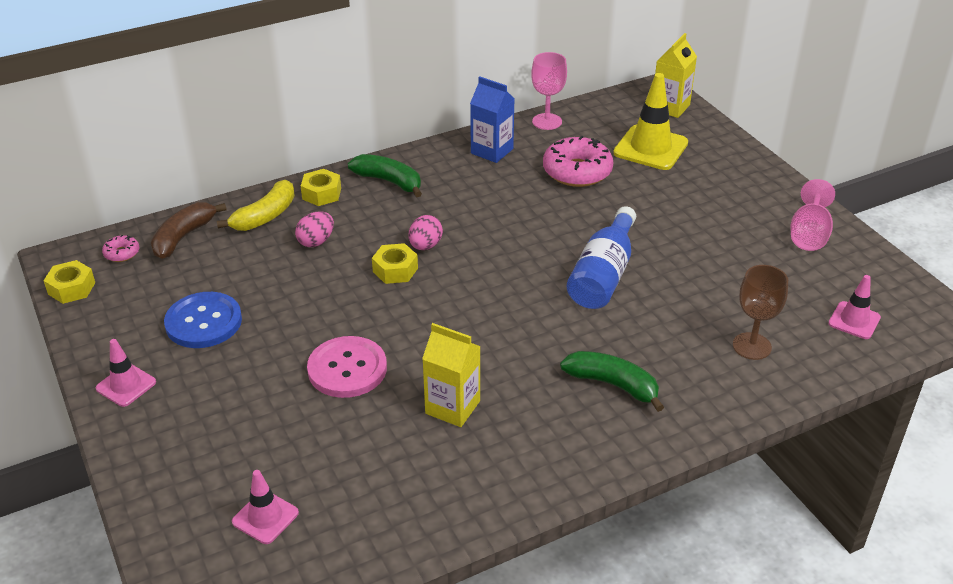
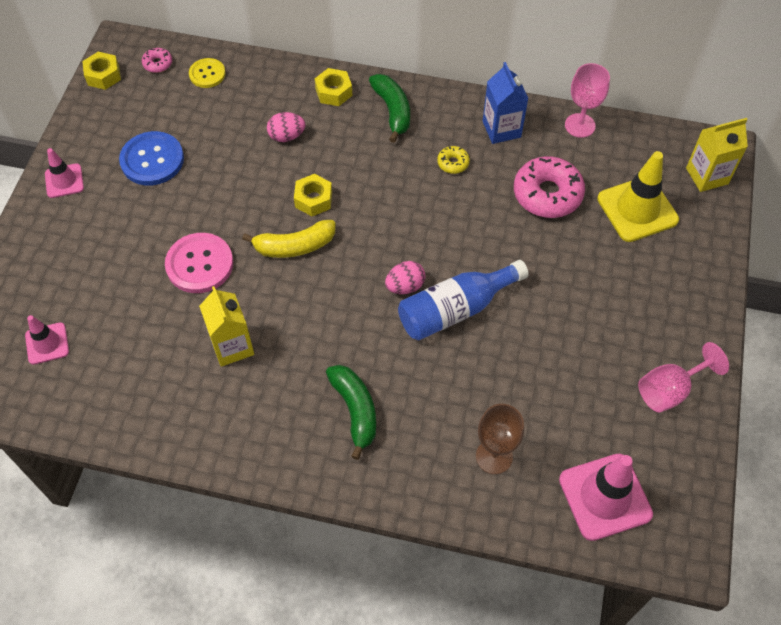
camera: 40 degrees right, 20 degrees up
(183, 237) = (207, 74): brown banana -> yellow button
(265, 216) = (276, 89): yellow banana -> yellow banana (294, 246)
(425, 246) = (356, 191): pink egg -> pink egg (405, 286)
(481, 189) = (453, 163): none -> yellow donut
(854, 320) = (605, 497): pink traffic cone -> pink traffic cone, size x1.75

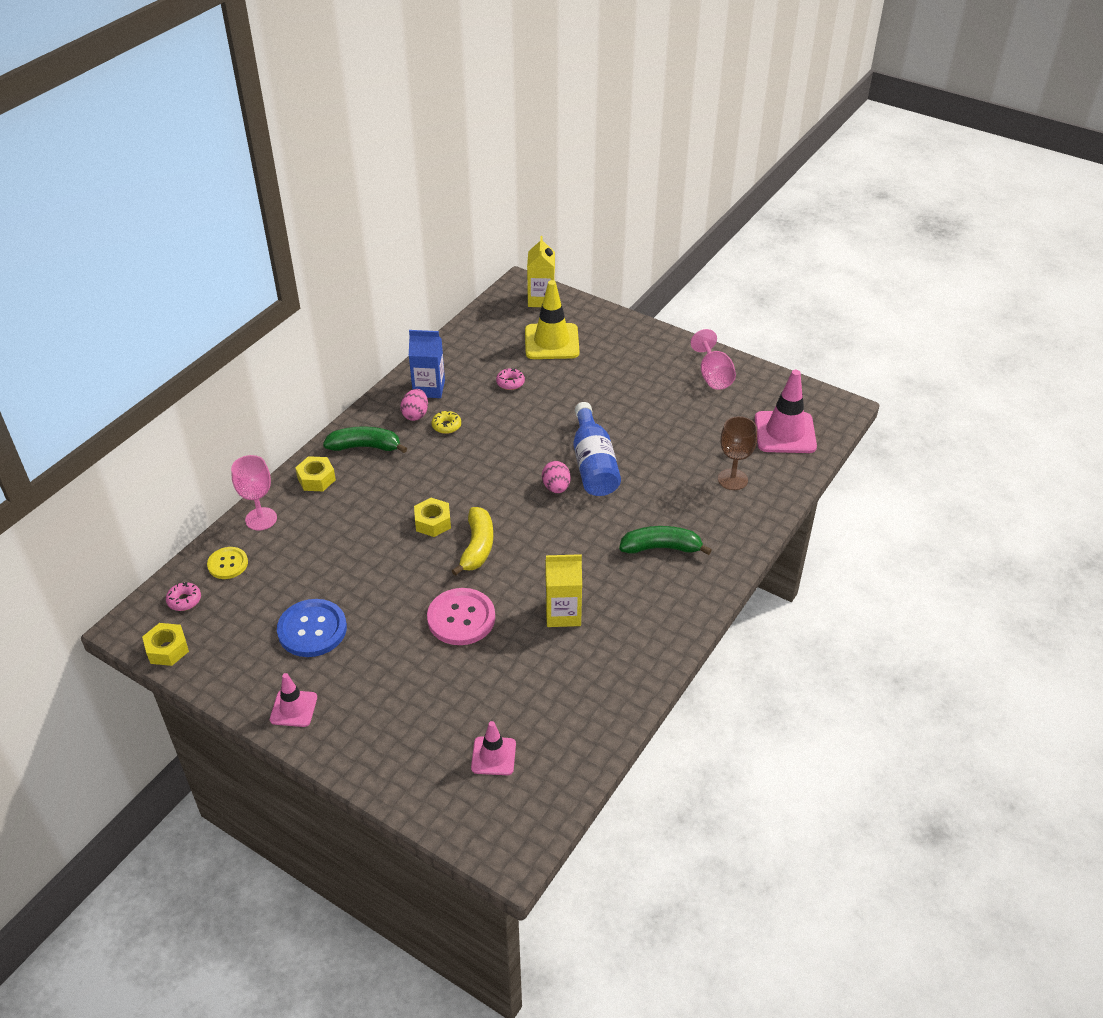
camera: 70 degrees left, 15 degrees down
(287, 136) = (348, 523): pink egg -> pink egg (415, 414)
(547, 194) = (510, 383): pink donut -> pink donut, size x0.47
(580, 125) = (453, 346): pink goblet -> pink goblet (261, 519)

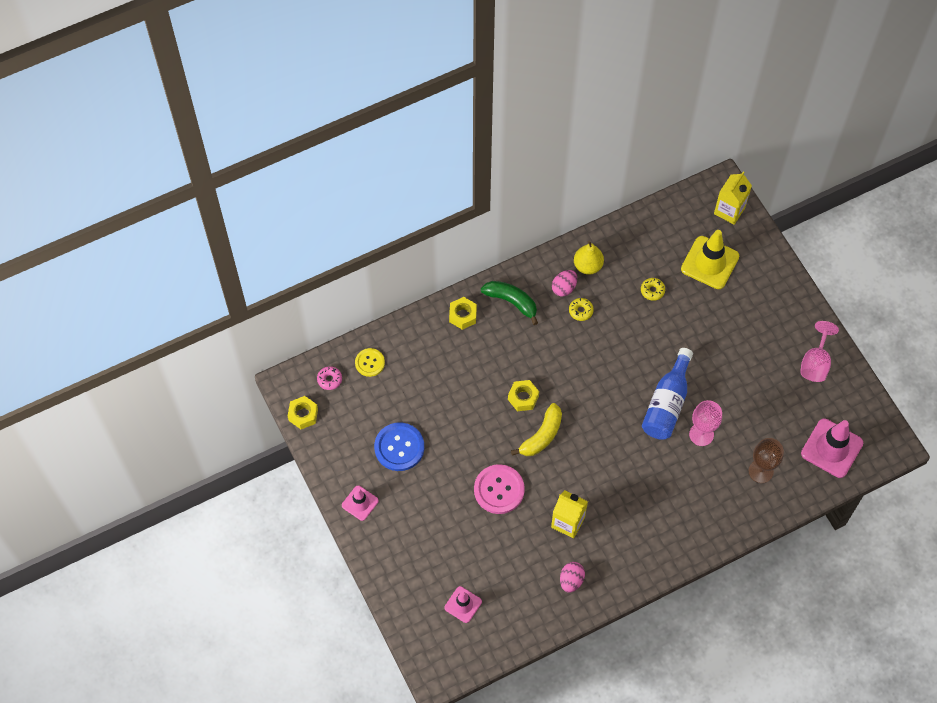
camera: 30 degrees right, 20 degrees up
(261, 519) = (408, 333): pink goblet -> pink goblet (701, 434)
(429, 388) = (588, 266): blue carton -> yellow pear
(510, 383) = (652, 291): pink donut -> yellow donut
(556, 487) = (627, 411): pink egg -> pink egg (571, 580)
(661, 548) = (669, 504): green banana -> none

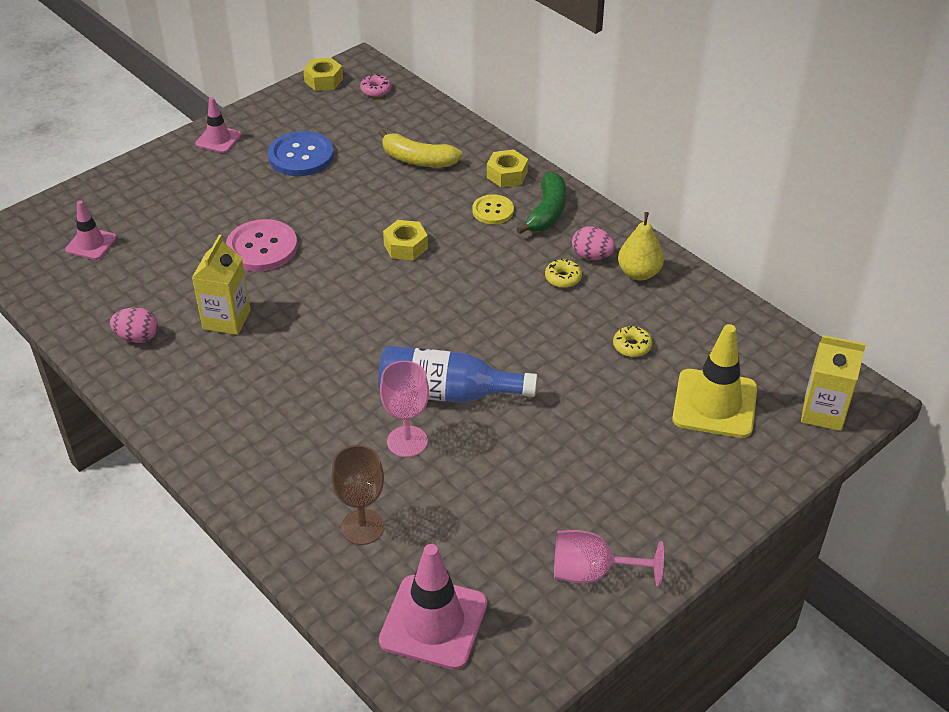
camera: 75 degrees right, 20 degrees down
(370, 363) = (409, 114): yellow button -> yellow button (493, 211)
(541, 436) = (353, 273): yellow banana -> yellow banana (418, 160)

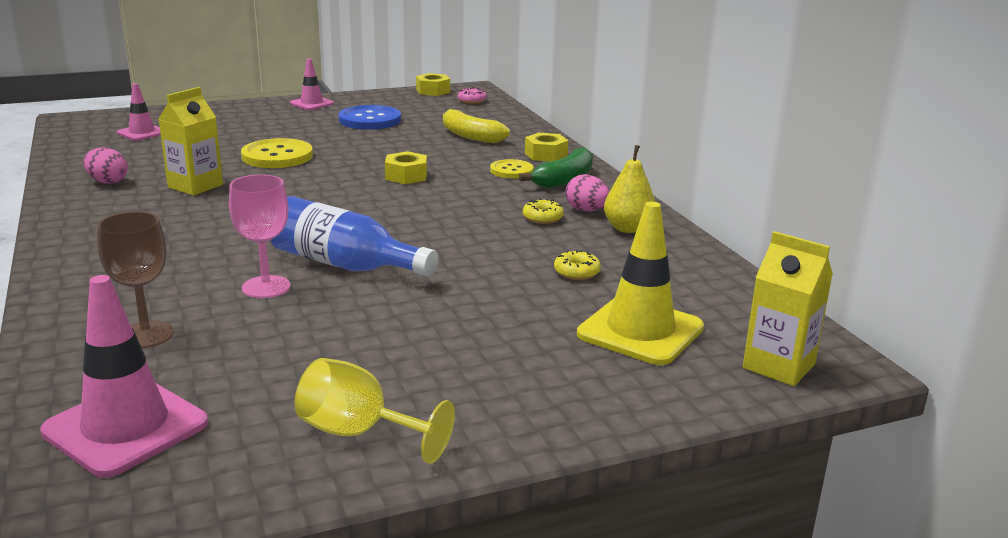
camera: 20 degrees right, 20 degrees down
(262, 247) = (277, 156): pink button -> yellow button
(592, 572) = (359, 433): pink goblet -> yellow goblet

